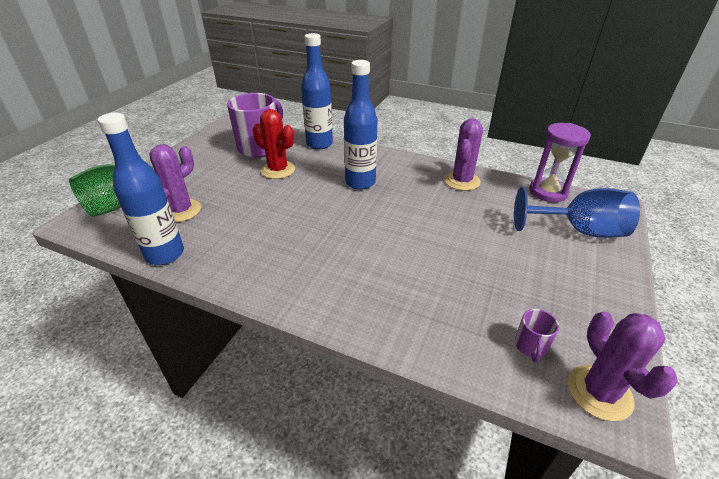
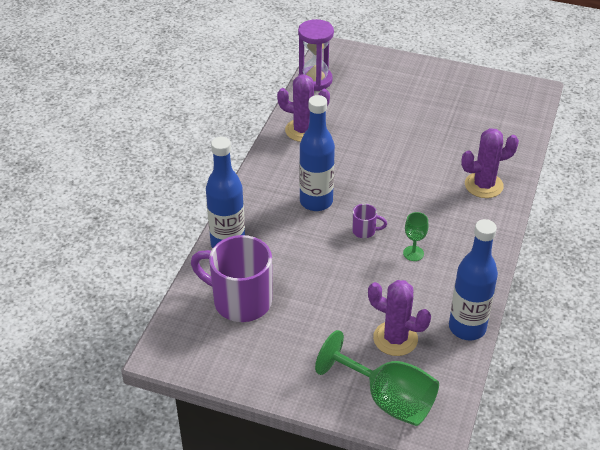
camera: 95 degrees left, 5 degrees up
(276, 231) = (413, 253): none -> green goblet
(278, 170) = (298, 272): red cactus -> none
(530, 346) = (500, 114): purple mug -> purple mug (365, 231)
(579, 231) = (371, 74): blue goblet -> none
(599, 392) = (524, 94): purple cactus -> purple cactus (483, 185)

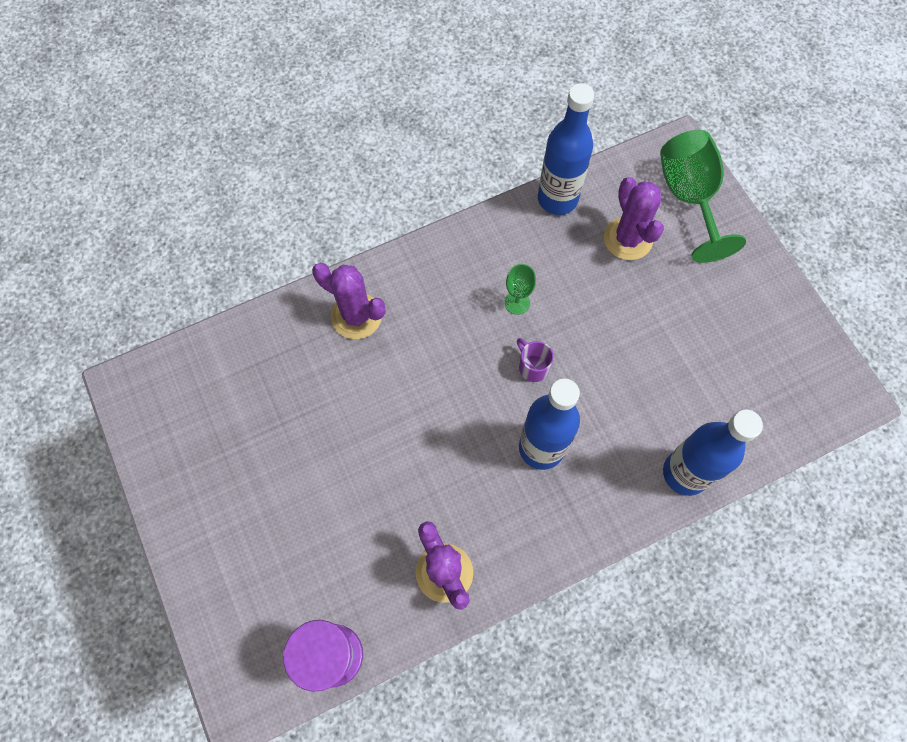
camera: 135 degrees left, 25 degrees up
(240, 301) = (731, 392): purple mug -> none

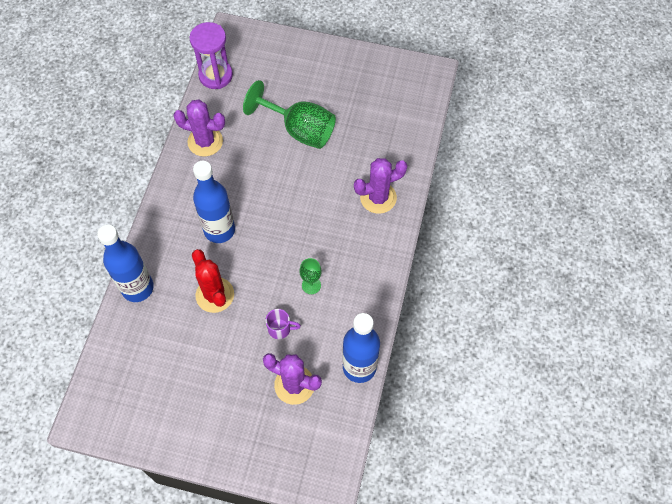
camera: 130 degrees right, 5 degrees down
(532, 367) = (266, 262): purple mug -> purple mug (280, 329)
(615, 386) = (215, 295): none -> red cactus
(689, 198) = (287, 452): green goblet -> green goblet (299, 130)

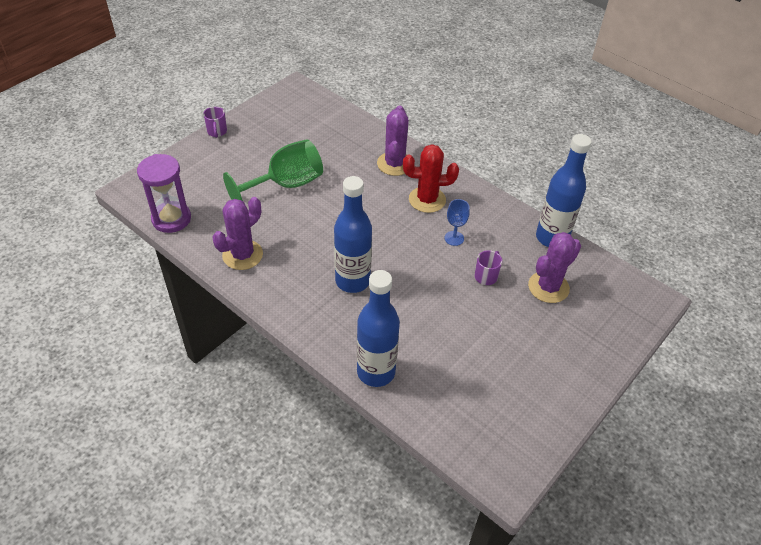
camera: 65 degrees left, 15 degrees down
(215, 295) = (422, 311): red cactus -> red cactus (427, 200)
(311, 285) = (454, 238): green goblet -> blue goblet
(332, 48) = (217, 132): none -> purple mug

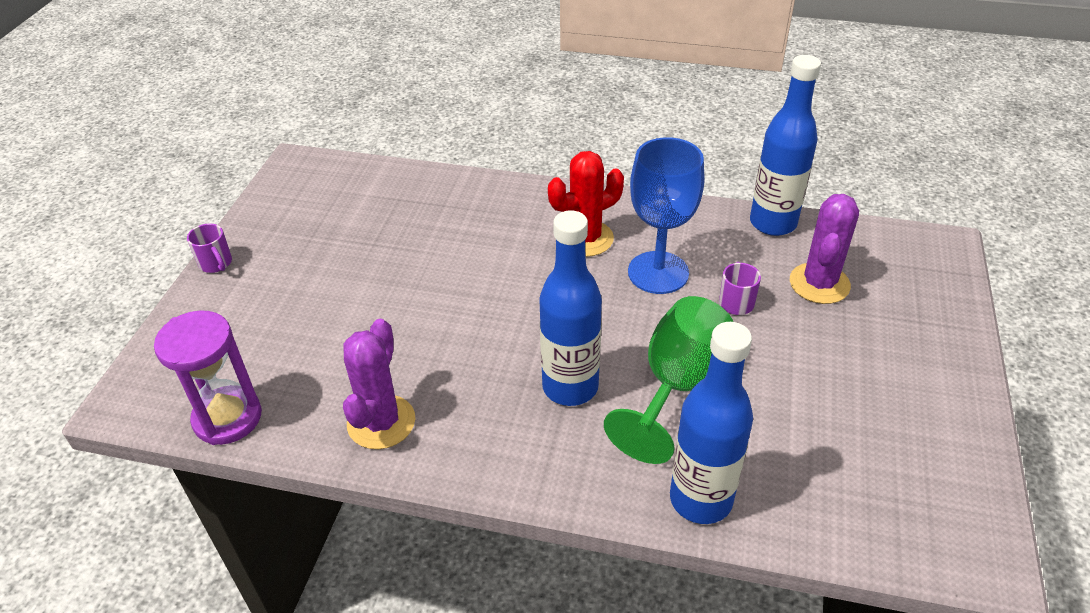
camera: 25 degrees left, 5 degrees down
(285, 185) = (375, 296): green goblet -> green goblet (677, 386)
(394, 164) = (507, 210): purple cactus -> none
(454, 238) = (658, 272): blue goblet -> blue goblet, size x2.07

